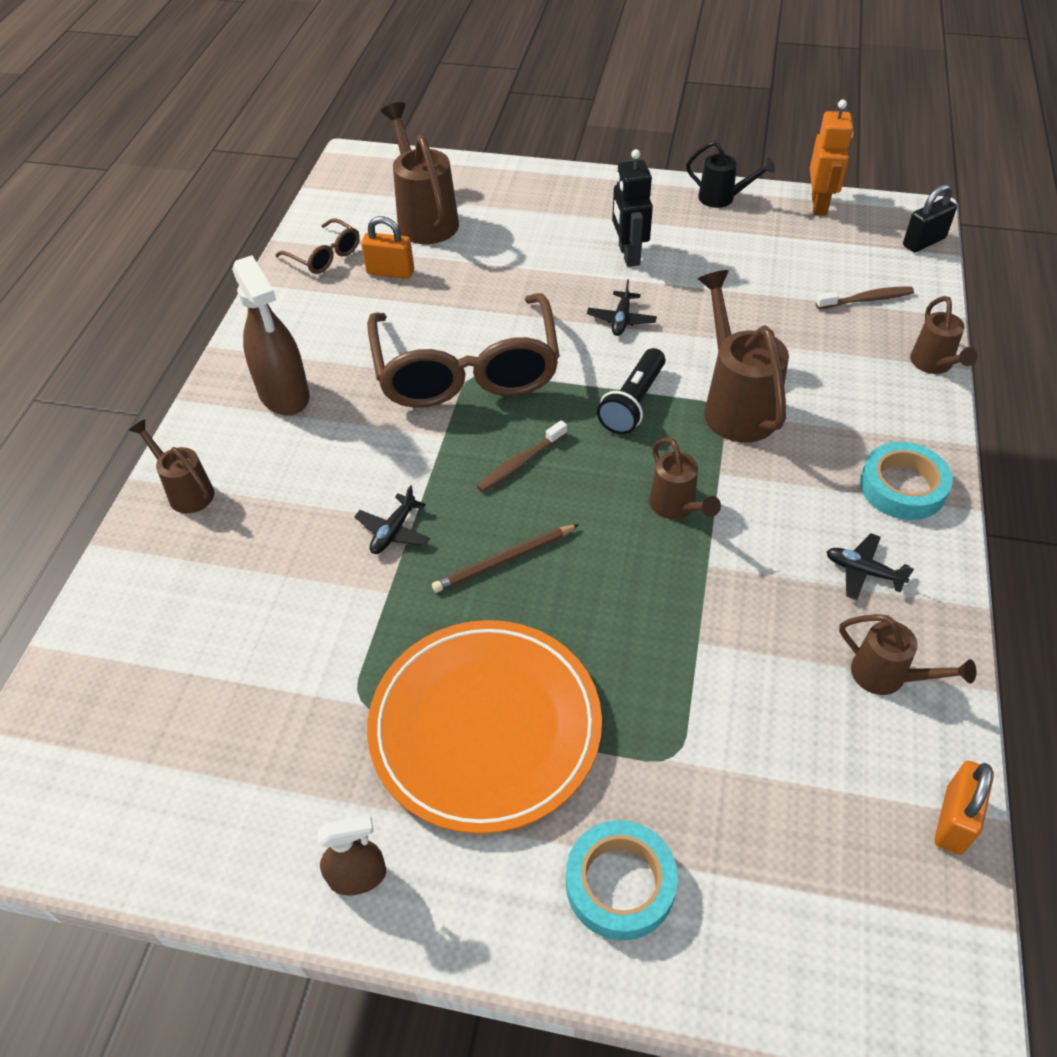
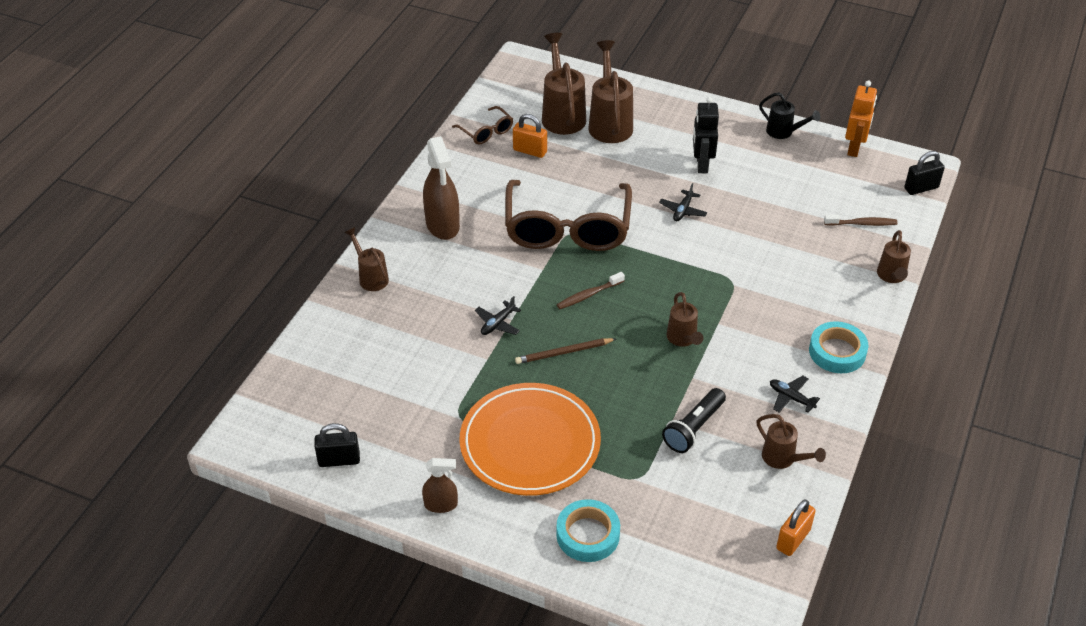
camera: 10 degrees right, 5 degrees down
(169, 824) = (339, 460): none -> black padlock
(633, 403) = (674, 268): black flashlight -> black flashlight (694, 428)
(735, 405) = (743, 281): brown watering can -> brown watering can (610, 123)

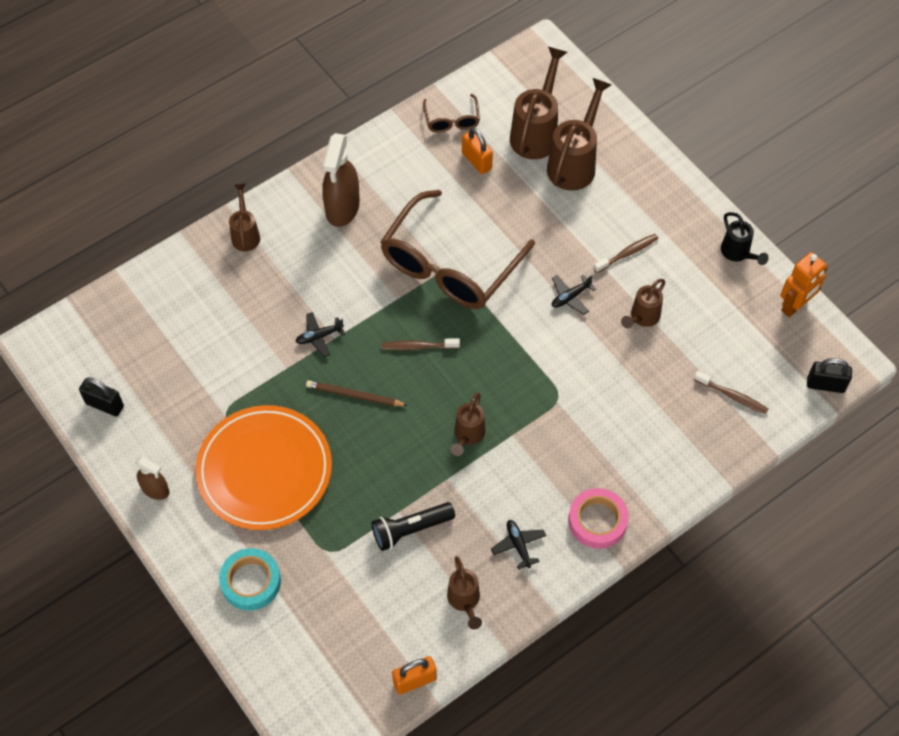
camera: 30 degrees right, 15 degrees up
(701, 164) = (627, 253): black robot -> brown toothbrush
(837, 352) = (597, 521): turquoise tape -> pink tape
(891, 277) = (713, 469): brown watering can -> brown watering can (642, 317)

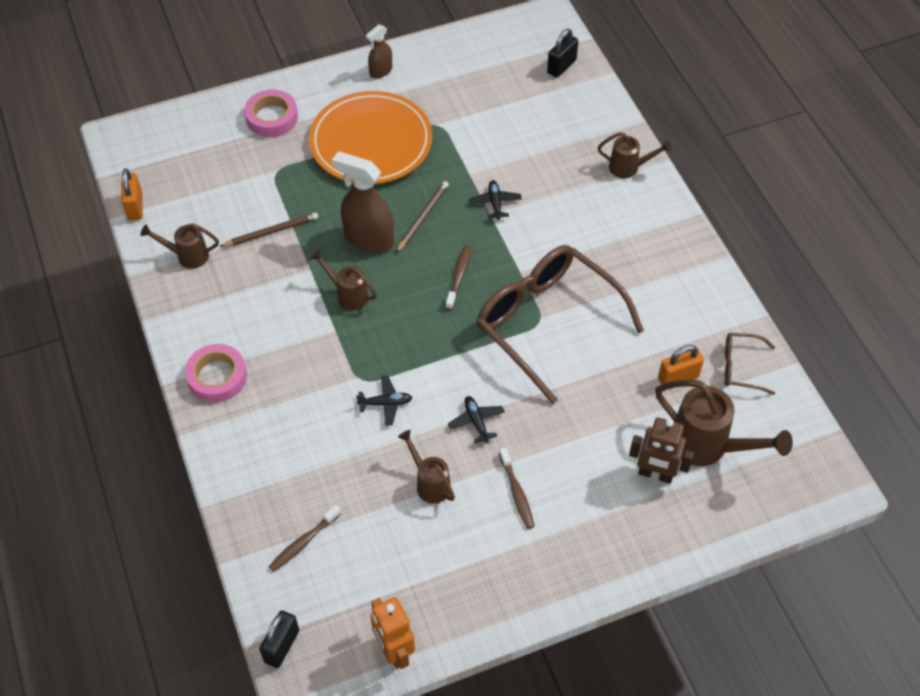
camera: 105 degrees right, 5 degrees down
(104, 405) = (474, 50): black padlock -> black padlock (561, 66)
(251, 581) = (272, 117): turquoise tape -> pink tape
(342, 207) = (642, 248): brown spray bottle -> brown spray bottle (368, 239)
(411, 529) = (271, 232): black flashlight -> brown pencil
(518, 545) = (221, 308): black plane -> black plane (385, 403)
(575, 163) = (655, 474): brown watering can -> brown robot
(738, 253) = (484, 611): black watering can -> none

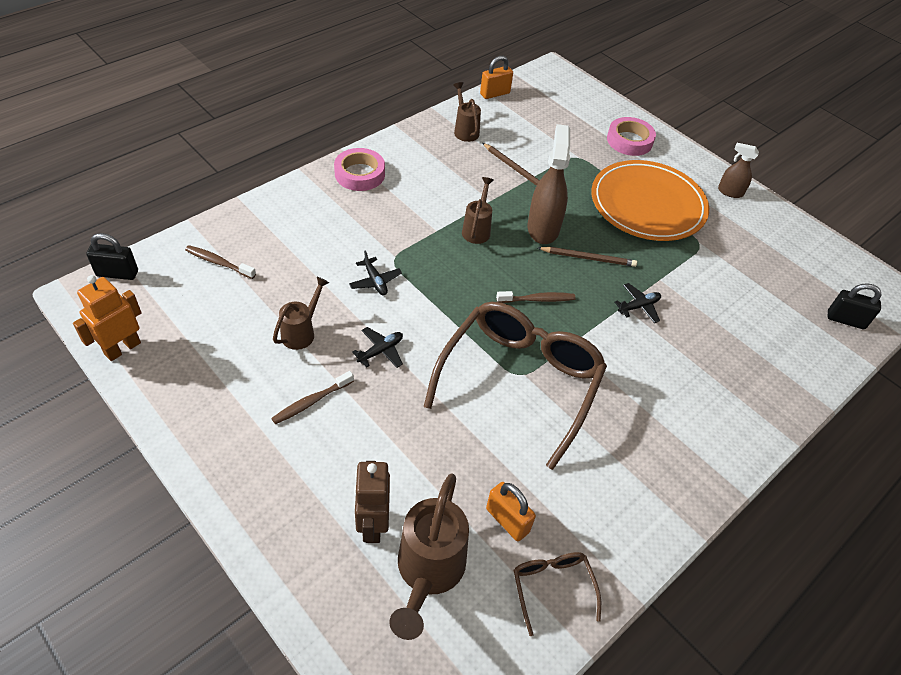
camera: 65 degrees right, 5 degrees down
(629, 168) = (759, 409): brown watering can -> none

